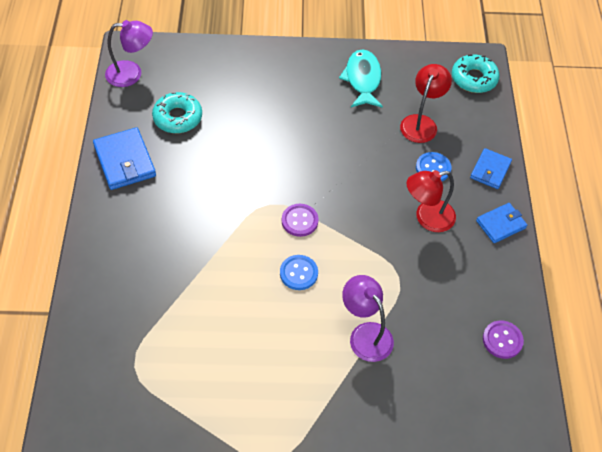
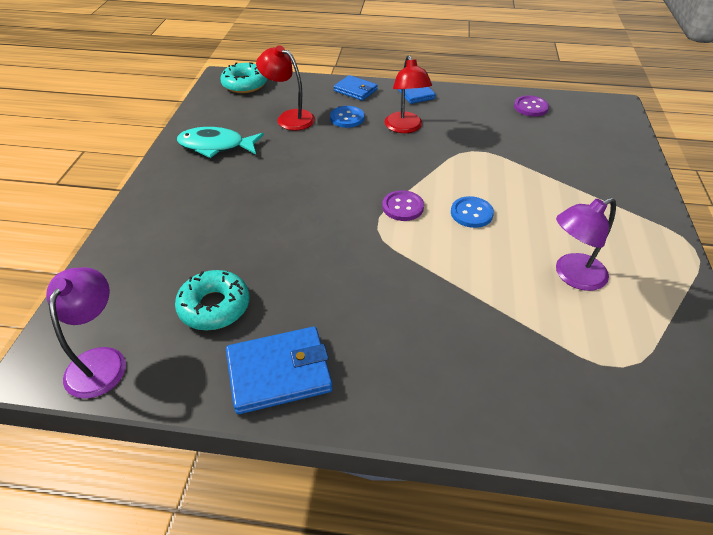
camera: 80 degrees left, 10 degrees down
(365, 334) = (538, 176): purple lamp -> purple lamp (572, 276)

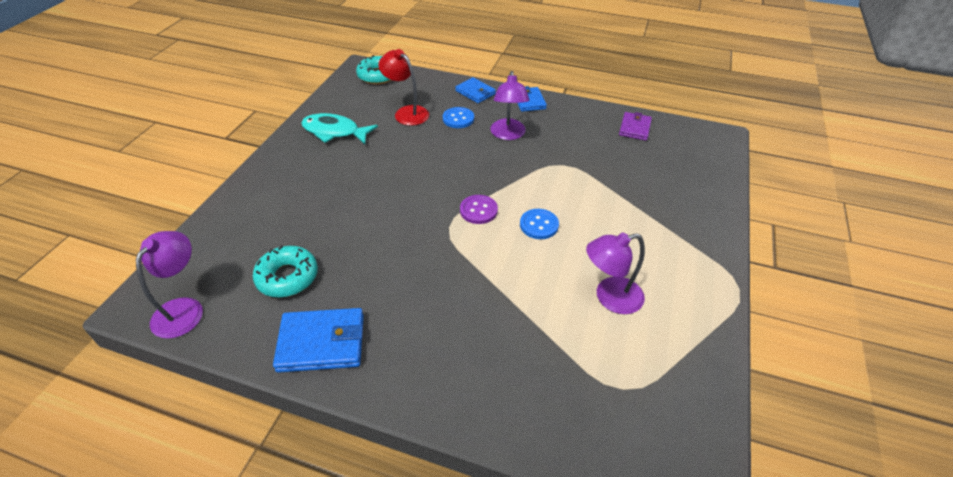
camera: 10 degrees right, 0 degrees up
(405, 128) = (508, 135): red lamp -> purple lamp
(530, 107) = (634, 128): purple button -> purple wallet

